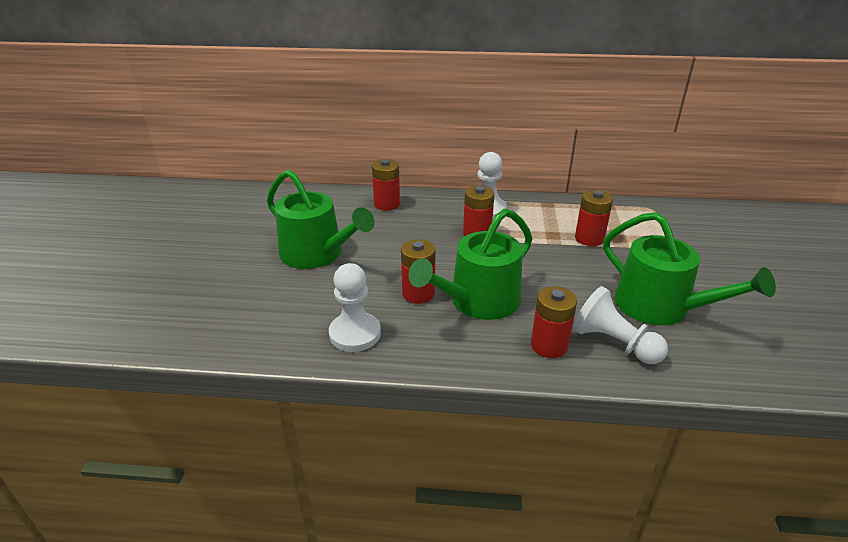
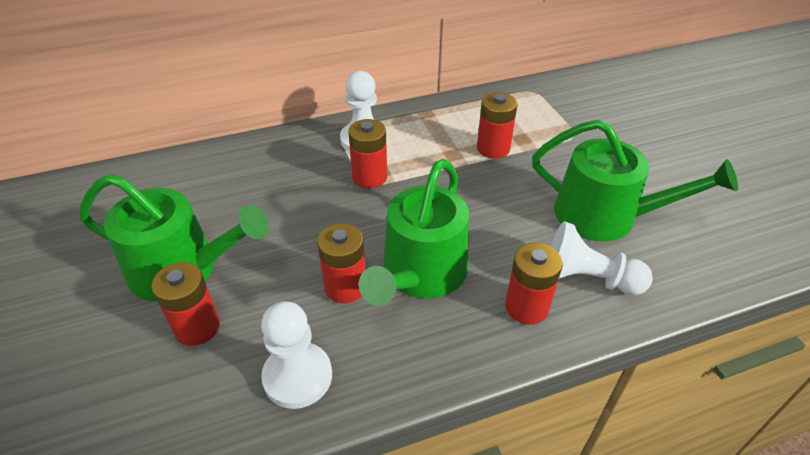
camera: 25 degrees left, 10 degrees up
(387, 204) = (237, 164): red battery -> red battery (197, 327)

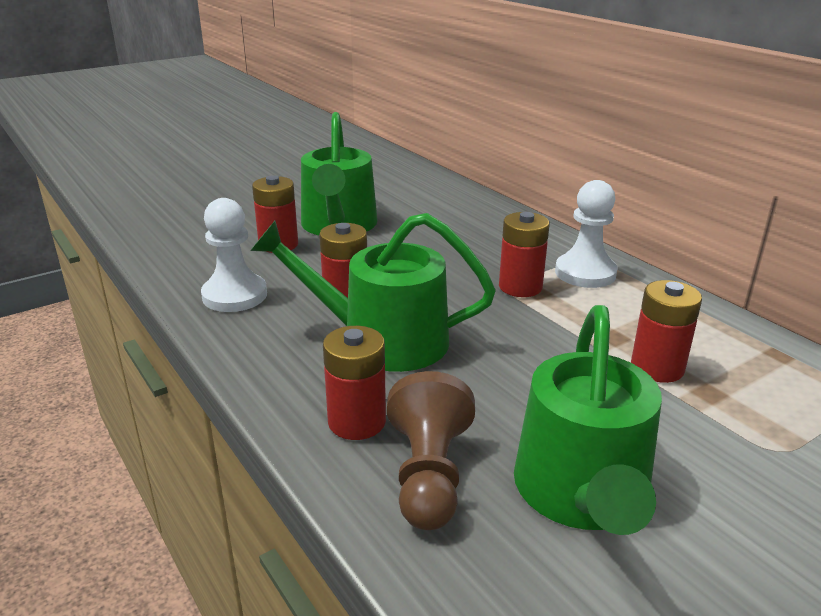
camera: 75 degrees right, 15 degrees down
(587, 279) = (428, 475): white pawn -> brown pawn

